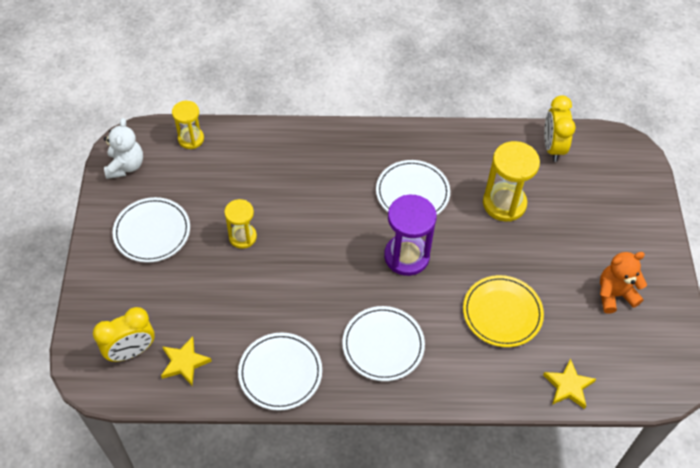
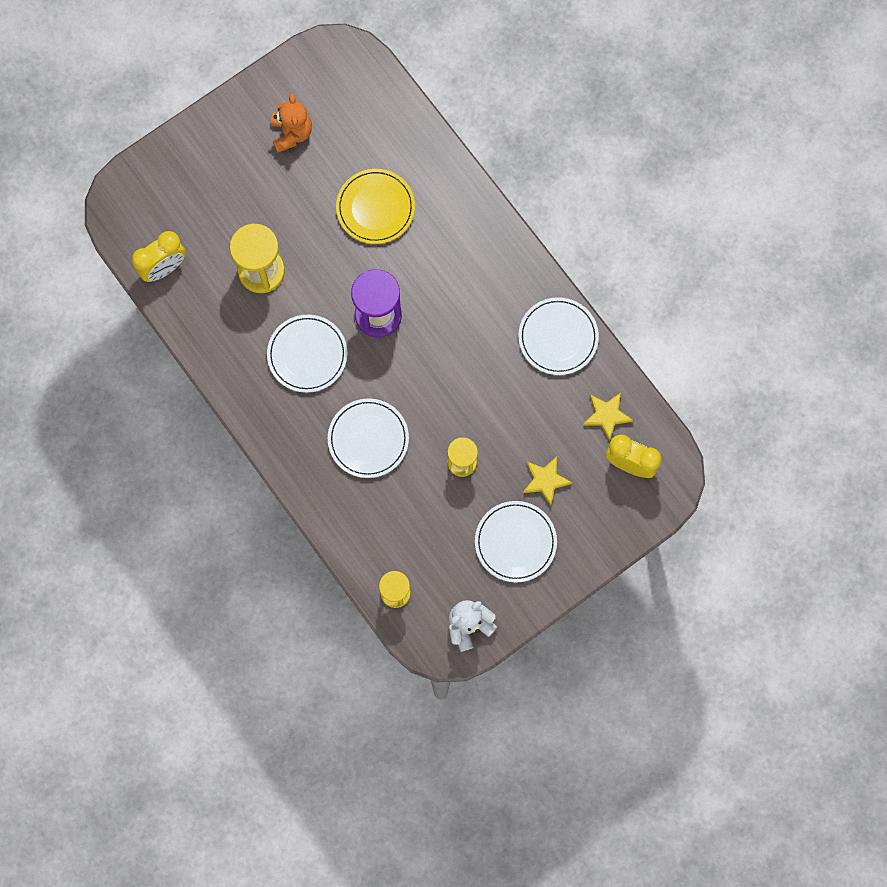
camera: 125 degrees left, 20 degrees up
(383, 345) = (474, 278): white plate -> white plate (368, 439)
(568, 386) = (405, 123): yellow star -> yellow star (545, 480)
(614, 294) = (291, 133): orange teddy bear -> orange teddy bear turned 135 degrees counterclockwise

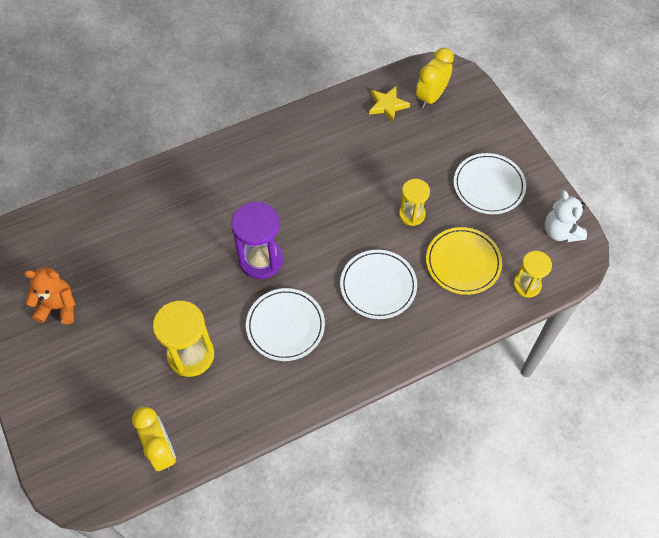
camera: 80 degrees left, 15 degrees down
(375, 208) = (156, 246): yellow plate -> yellow plate (463, 262)
(545, 480) = (437, 156): yellow star -> none
(558, 337) = (313, 128): white plate -> none

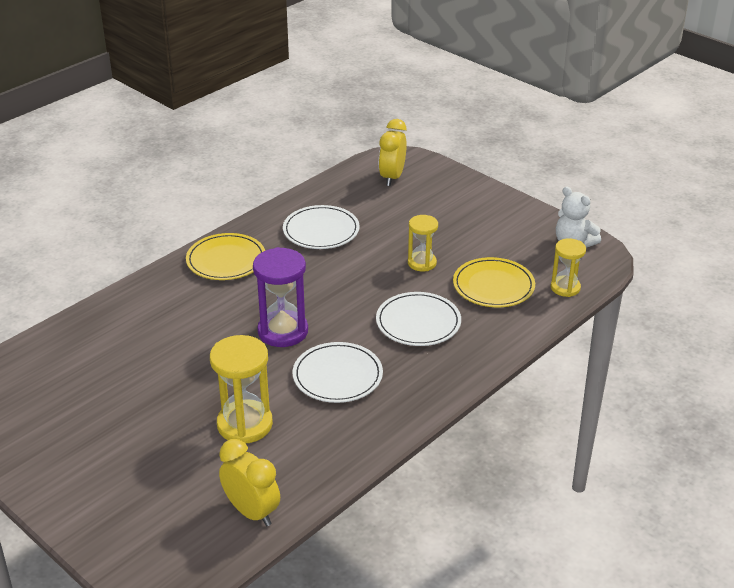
camera: 20 degrees left, 25 degrees down
(58, 307) = (67, 423): orange teddy bear -> none
(246, 159) = (226, 260): none -> yellow plate
(387, 105) = (352, 192): yellow star -> none
(489, 185) = (485, 227): white plate -> white plate (321, 230)

